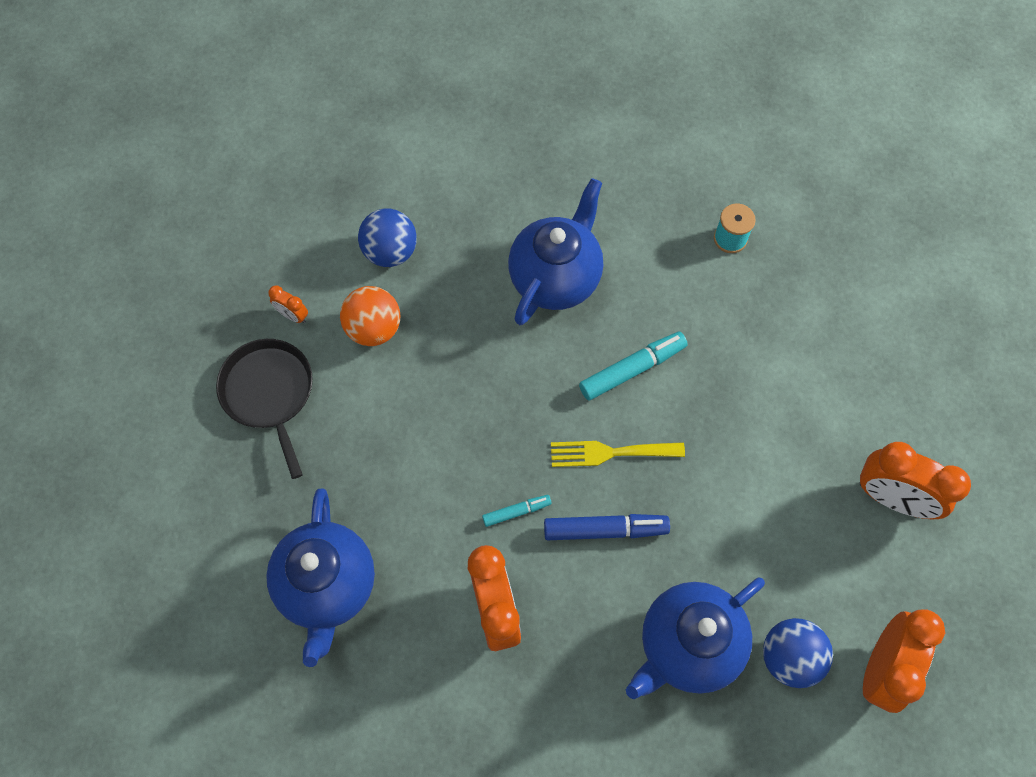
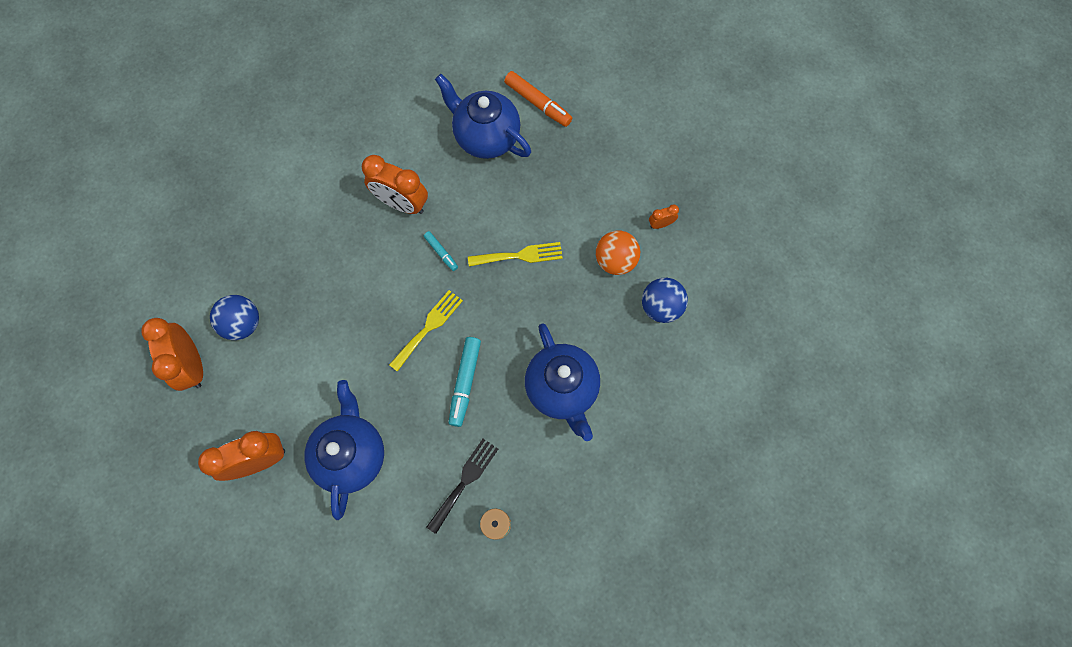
camera: 130 degrees right, 5 degrees up
(231, 563) = (538, 103): none -> orange marker
(269, 393) = (620, 180): black pan -> none
(448, 426) = (520, 255): none -> yellow fork
(516, 512) = (441, 252): turquoise marker -> turquoise marker turned 60 degrees counterclockwise
(605, 530) = (390, 289): blue marker -> none
(688, 645) = (297, 279): blue teapot -> blue teapot (352, 454)
(721, 294) = (464, 481): none -> black fork

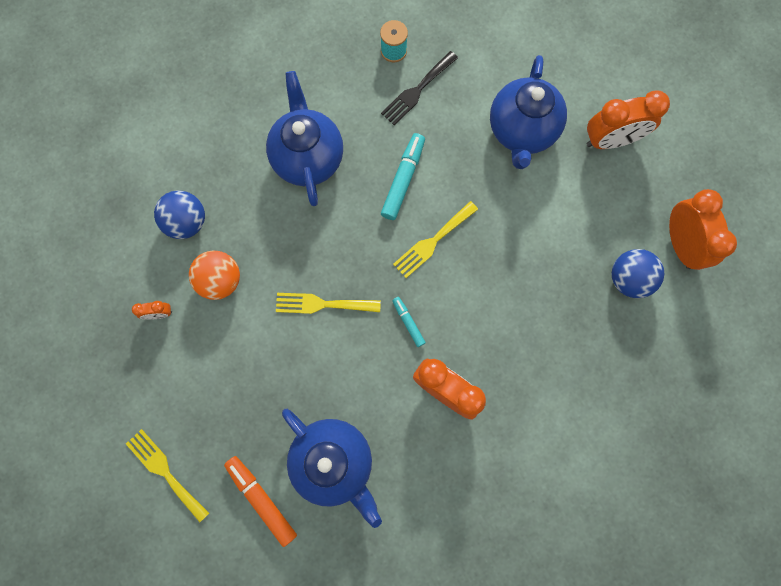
camera: 170 degrees left, 5 degrees up
(619, 109) = (165, 472): none -> yellow fork

